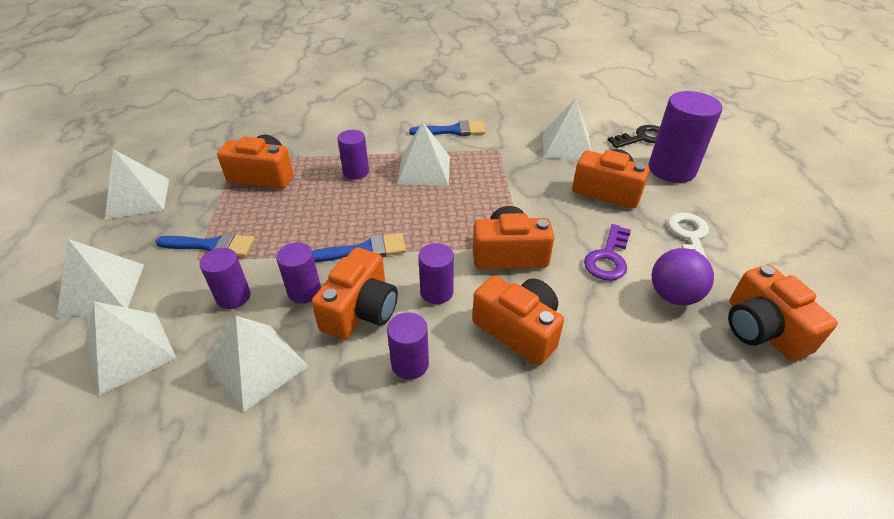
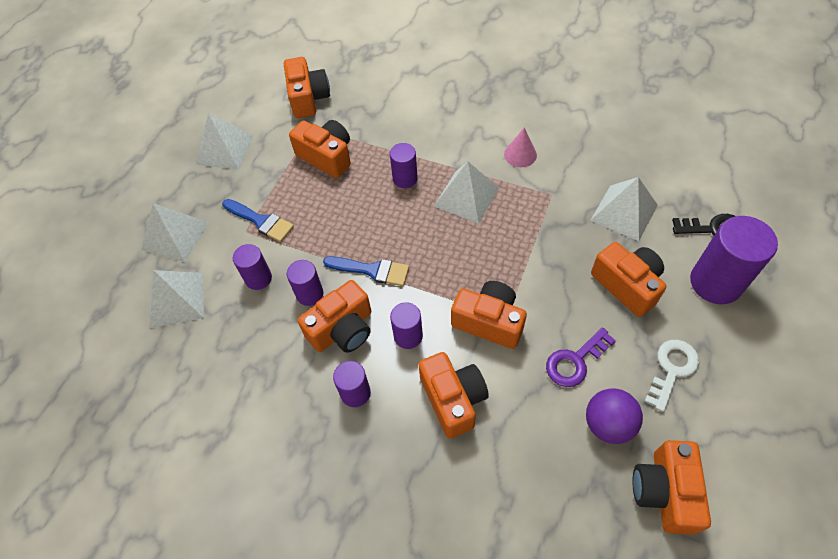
camera: 30 degrees right, 15 degrees up
(219, 138) = (308, 98): none -> orange camera
(257, 366) = (252, 347): white pyramid -> none
(453, 131) = (520, 154): blue brush -> pink cone

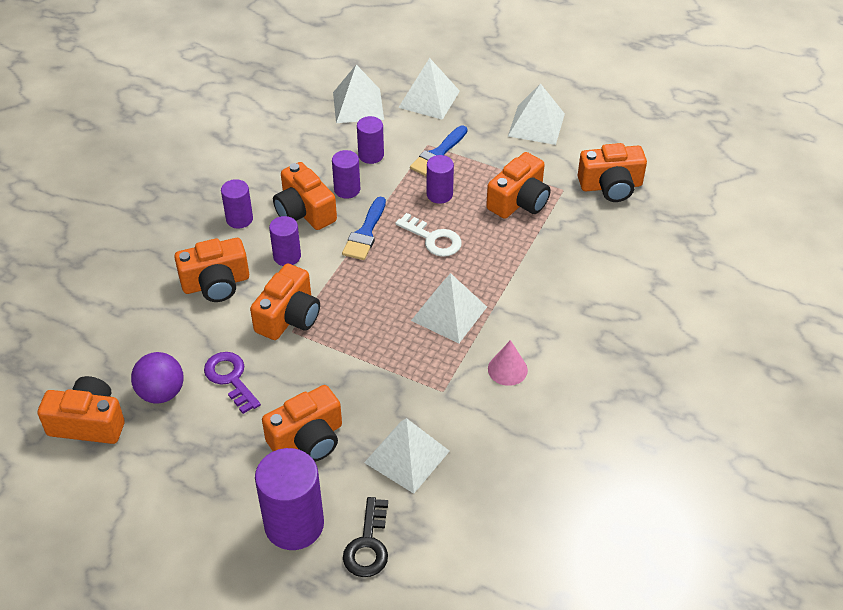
camera: 90 degrees right, 10 degrees down
(405, 179) = (481, 263): purple cylinder -> purple cylinder (439, 194)
(672, 369) = (202, 457): white key -> white key (433, 239)

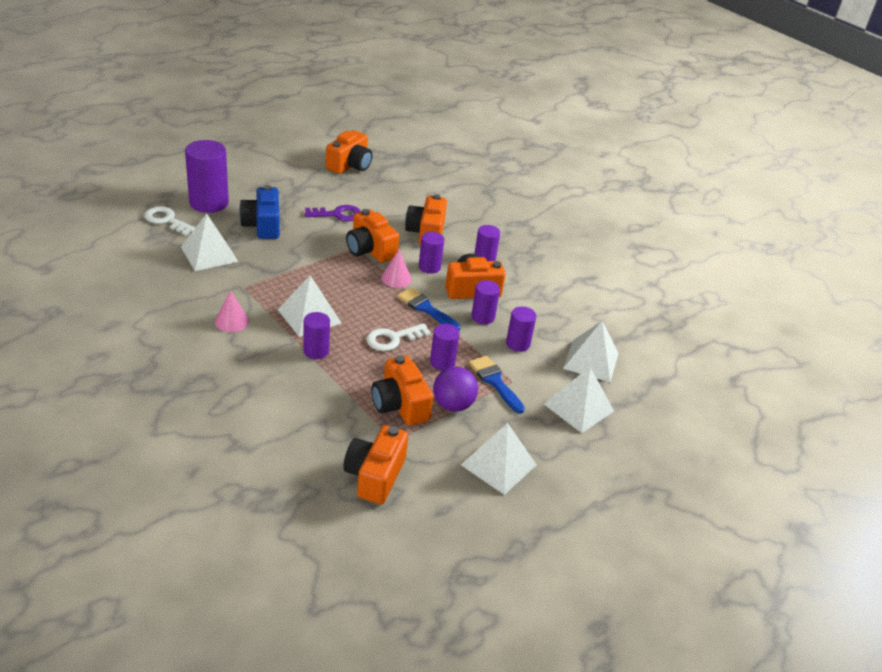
camera: 110 degrees right, 10 degrees down
(161, 393) = (349, 191): purple ball -> purple ball (453, 405)
(307, 439) = (262, 225): orange camera -> blue camera
(329, 274) = (396, 278): none -> pink cone
(368, 545) = (166, 220): black key -> white key
(497, 284) = (316, 351): none -> purple cylinder

